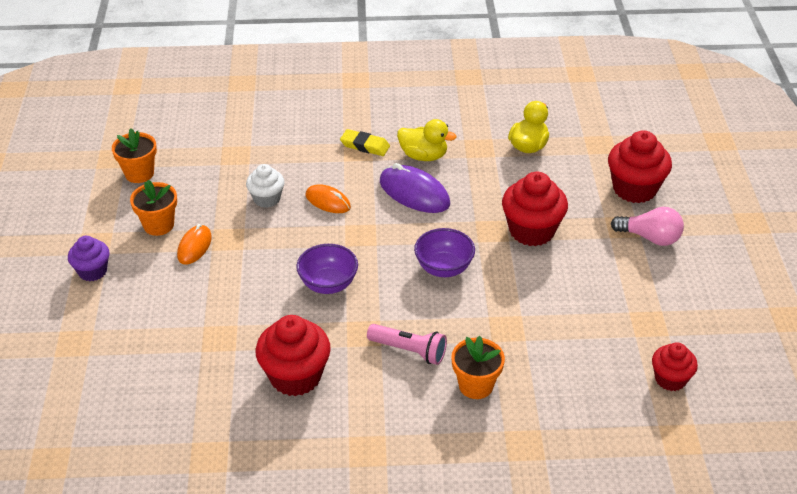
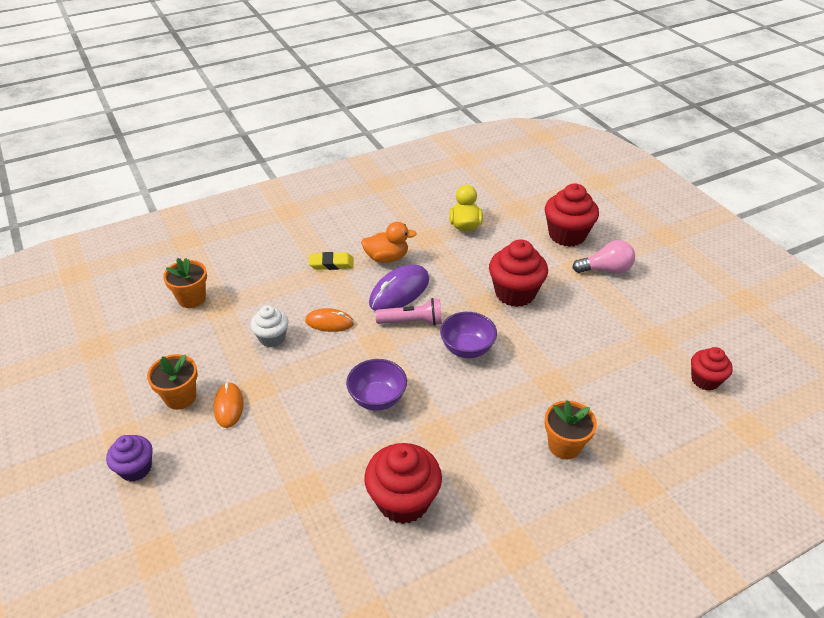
camera: 25 degrees left, 0 degrees up
(139, 173) = (132, 353): orange flower pot -> orange flower pot (192, 298)
(409, 351) = (488, 435): pink flashlight -> pink flashlight (412, 322)
(414, 193) = (399, 291): purple mouse -> purple mouse turned 60 degrees counterclockwise
(423, 156) = (386, 258): yellow duck -> orange duck

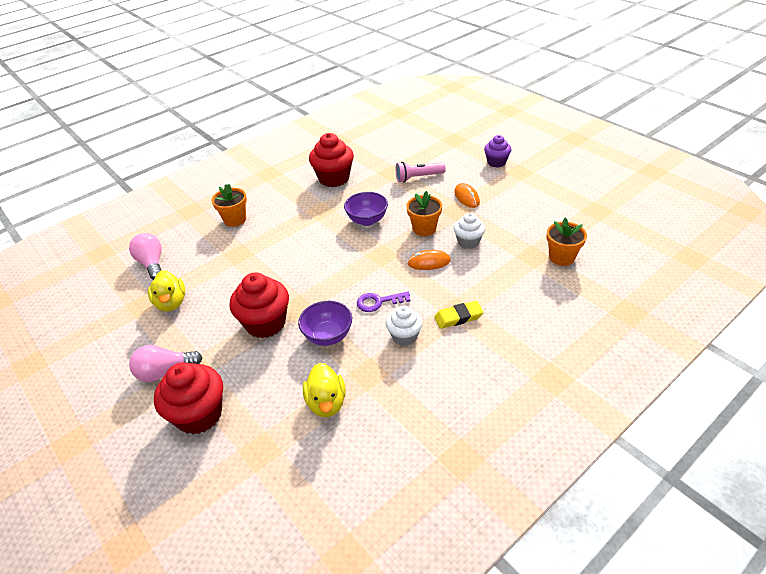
camera: 170 degrees right, 0 degrees up
(180, 397) = (503, 195): orange flower pot -> orange flower pot (424, 228)
(386, 258) = (404, 336): orange duck -> white cupcake
(399, 291) = (378, 302): purple mouse -> purple key
(412, 322) = (358, 277): pink flashlight -> pink flashlight (418, 177)
(467, 349) = (307, 265): purple bowl -> purple bowl (328, 336)
(621, 334) = (171, 303): none -> yellow duck
(665, 393) = (152, 264): none -> pink light bulb
(705, 380) = (115, 279): red cupcake -> none

